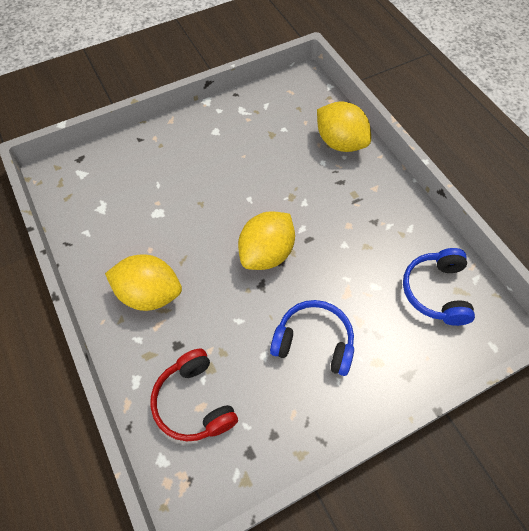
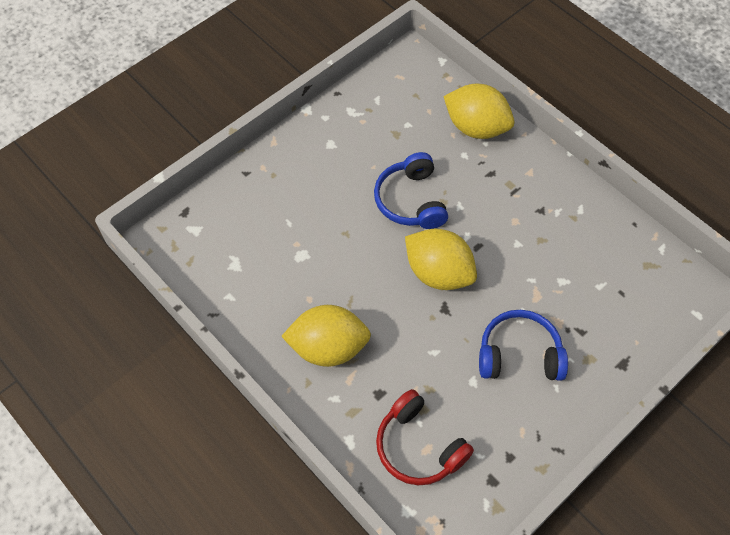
camera: 15 degrees left, 0 degrees up
(266, 253) = (438, 273): yellow lemon -> yellow lemon turned 75 degrees counterclockwise
(436, 291) = (626, 272): blue headphones -> blue headphones (410, 200)

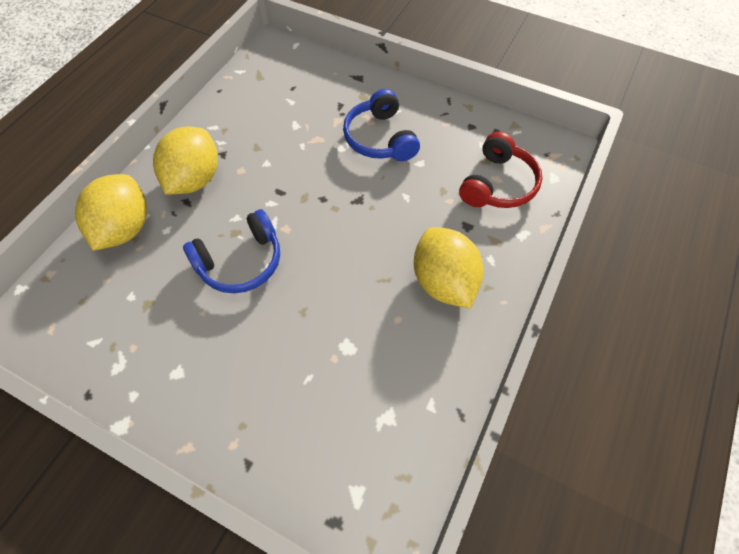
camera: 110 degrees left, 0 degrees up
(438, 273) = (321, 214): yellow lemon -> yellow lemon (194, 179)

